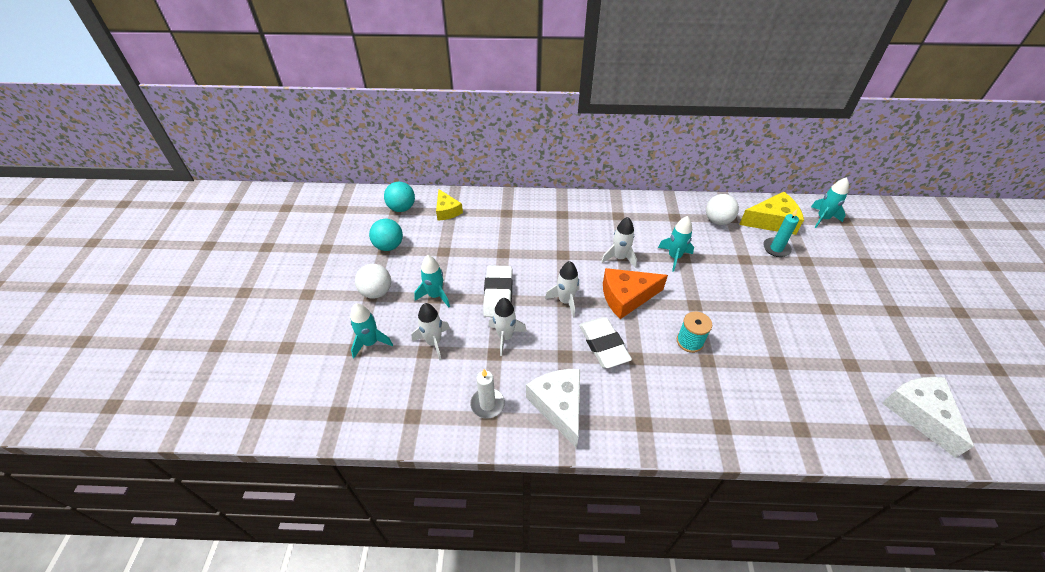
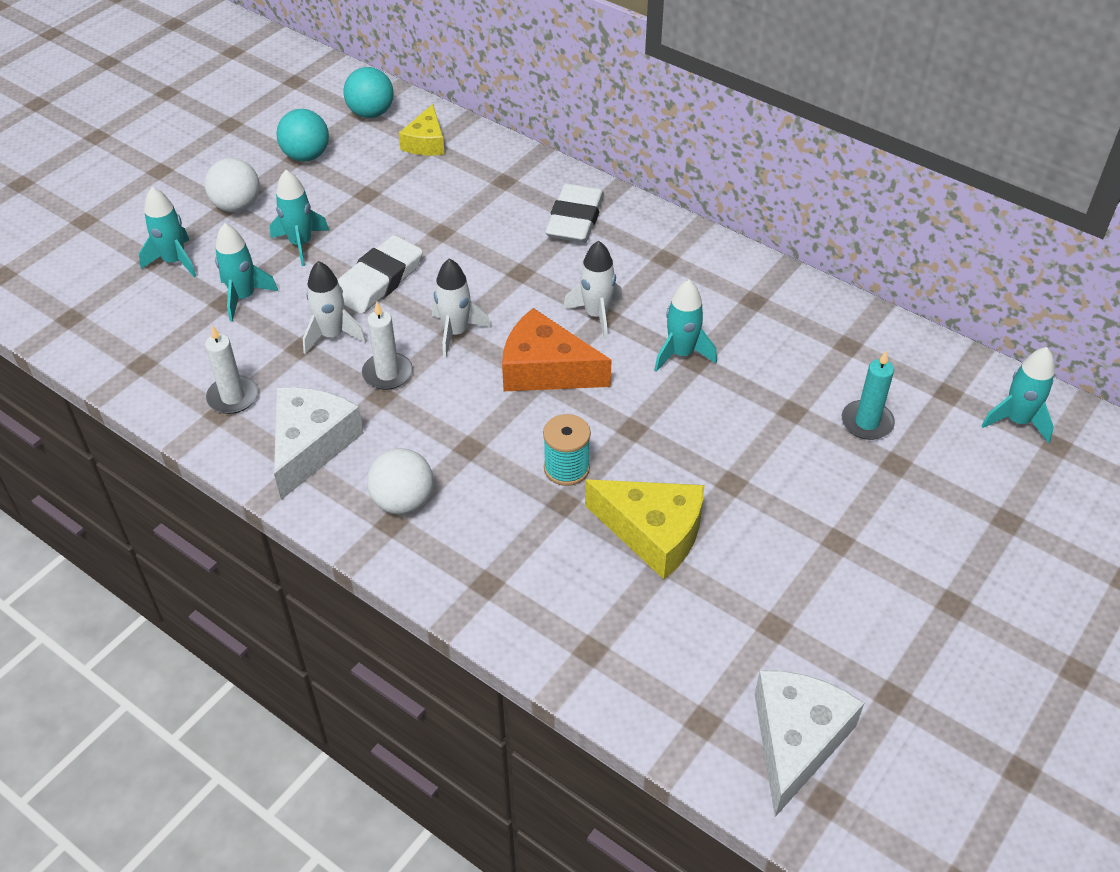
camera: 35 degrees right, 0 degrees up
(434, 342) = (243, 297): white rocket -> turquoise rocket
(555, 342) = (387, 373): none -> white candle
(603, 345) = (445, 409): white eraser -> white eraser (575, 219)
(717, 221) = (818, 338): white ball -> white ball (403, 501)
(772, 221) = (914, 382): yellow cheese -> yellow cheese (653, 533)

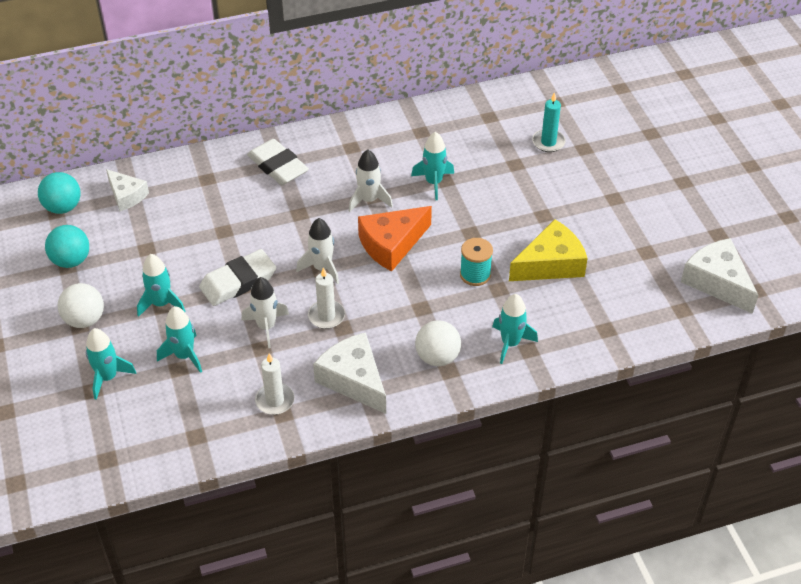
camera: 55 degrees left, 0 degrees up
(379, 280) = (238, 281): white eraser -> white eraser turned 75 degrees clockwise
(426, 142) = (126, 195): yellow cheese -> white cheese
(1017, 420) = (594, 91): turquoise rocket -> turquoise rocket (510, 343)

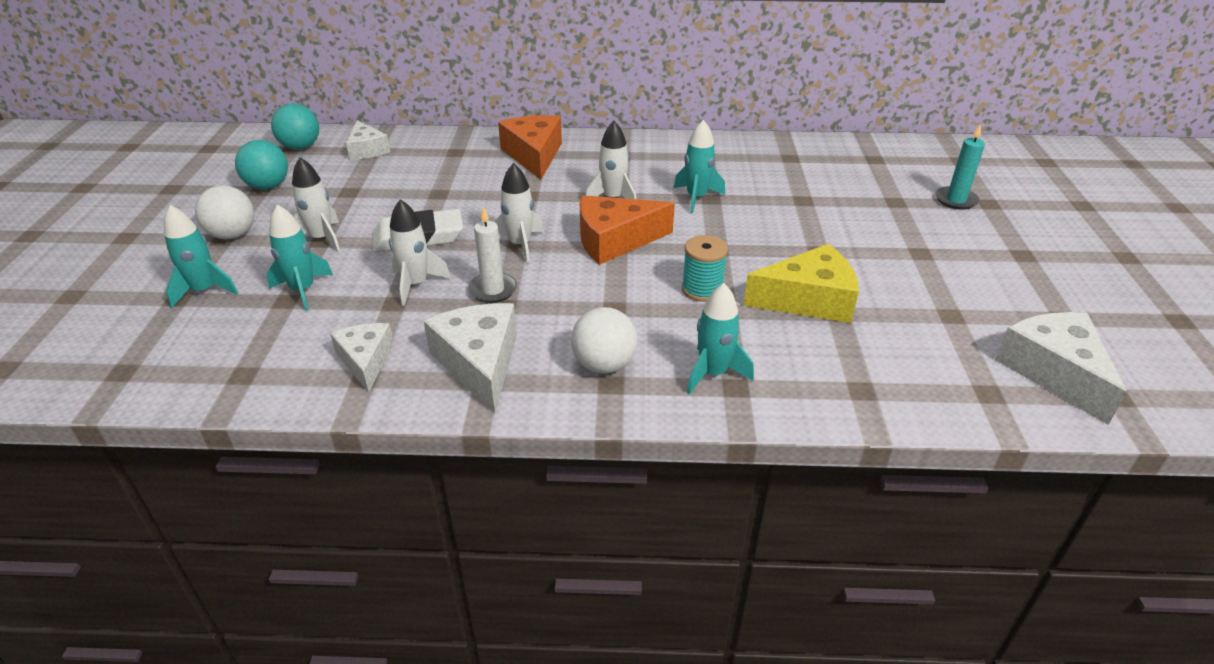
camera: 20 degrees right, 10 degrees down
(161, 304) = (321, 239): turquoise rocket -> white rocket
(275, 400) = (366, 361): white candle -> white cheese
(278, 166) = (534, 155): white eraser -> orange cheese
(548, 142) = (852, 189): turquoise candle -> turquoise candle (956, 200)

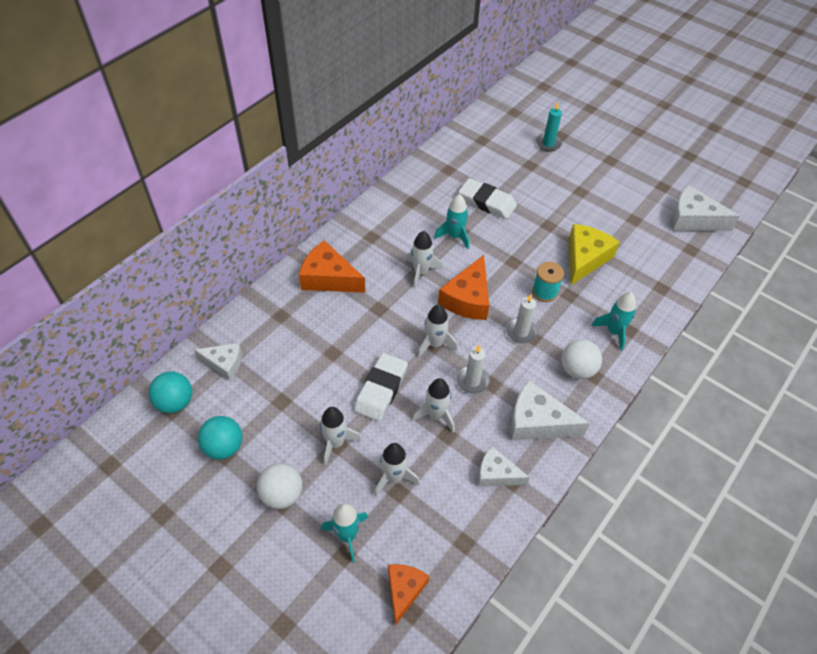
camera: 55 degrees left, 15 degrees up
(149, 355) = (404, 590): none -> orange cheese
(303, 290) = (394, 478): turquoise rocket -> white rocket
(612, 296) = (521, 332): none -> white candle
(783, 197) = (487, 202): none -> white eraser

